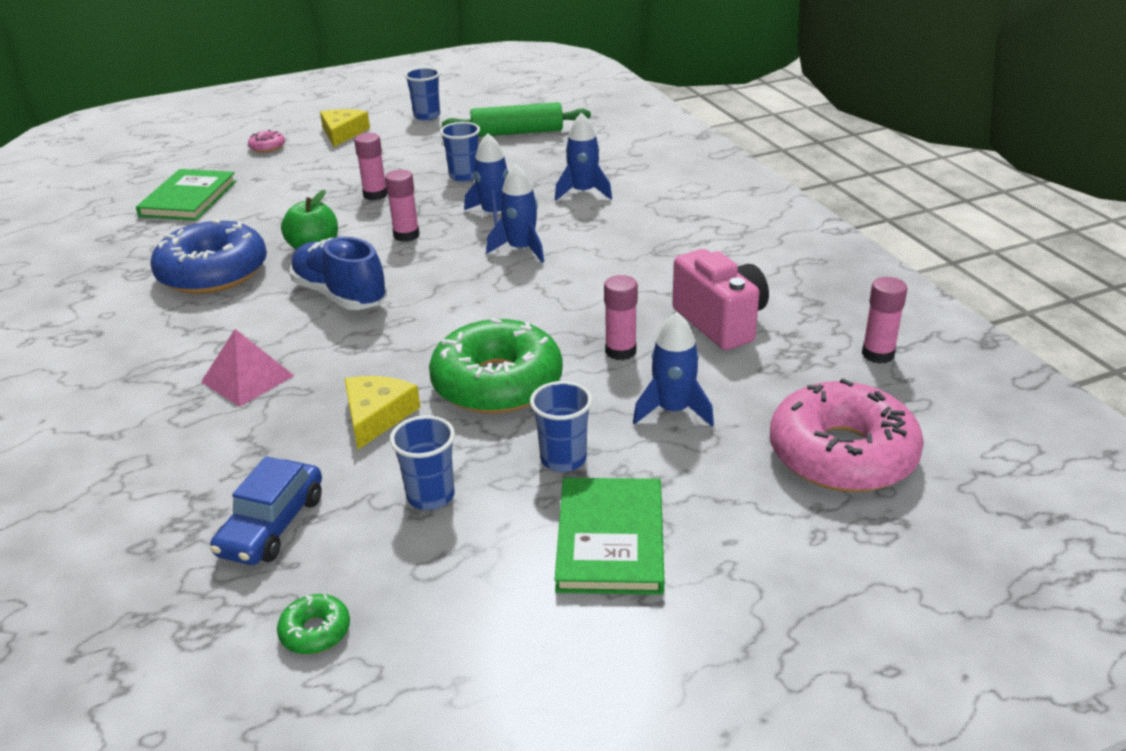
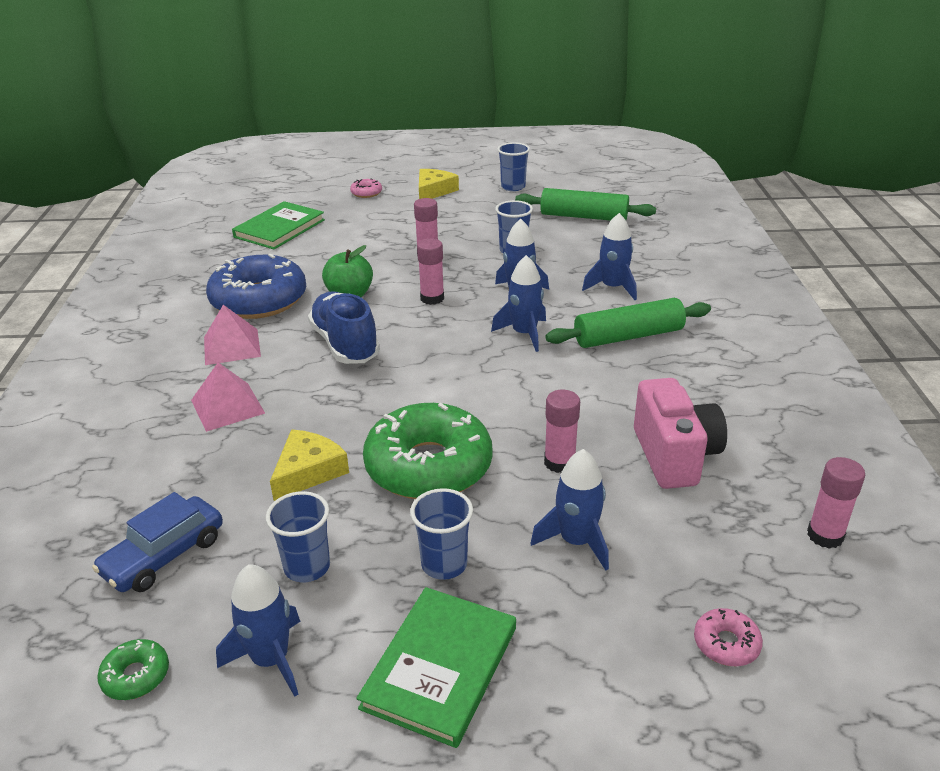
camera: 20 degrees right, 0 degrees up
(212, 322) = (232, 346): none -> pink pyramid
(445, 579) = (271, 660): none -> blue rocket
(623, 232) = (628, 336): none -> green rolling pin
(842, 454) = (726, 644): pink donut -> pink donut, size x0.41

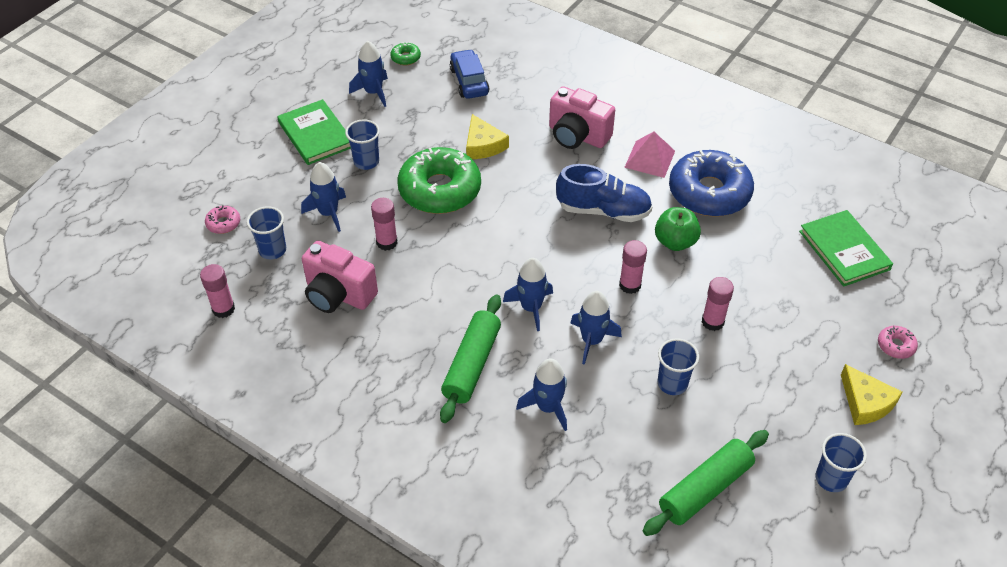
camera: 125 degrees right, 15 degrees up
(227, 406) = (577, 136): pink pyramid -> pink camera
(307, 567) = (413, 120): blue cup -> blue cup (272, 250)

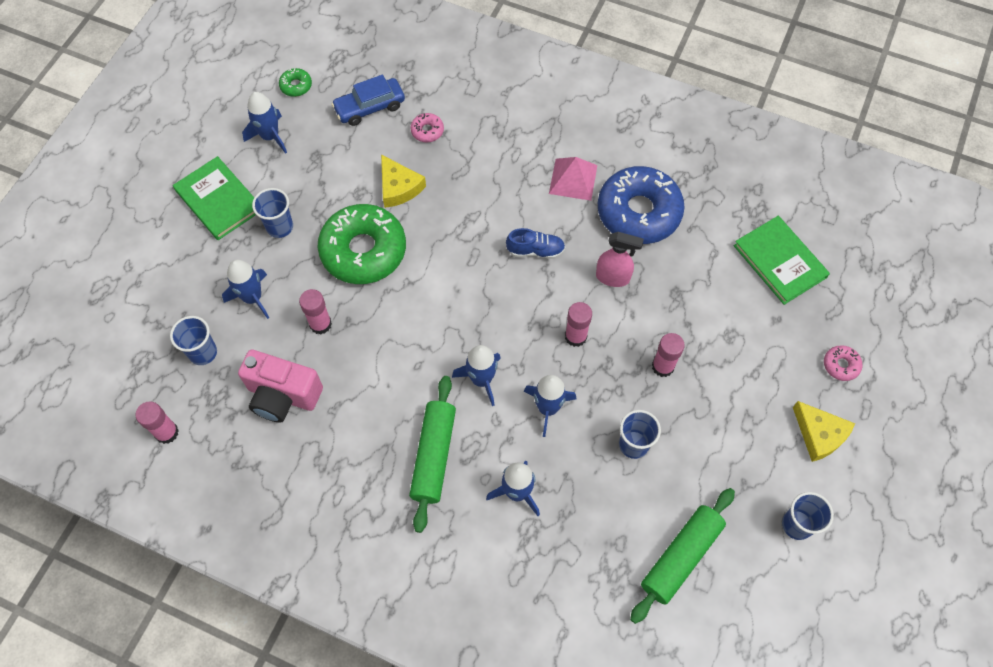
camera: 10 degrees left, 15 degrees up
(223, 223) = (143, 328): pink donut -> pink donut (427, 131)
(469, 81) = (369, 107): blue car -> blue car turned 90 degrees counterclockwise
(577, 136) = (494, 161): pink camera -> none
(603, 210) = (535, 250): blue shoe -> blue shoe, size x0.60
(675, 242) = (613, 277): green apple -> pink spray bottle

